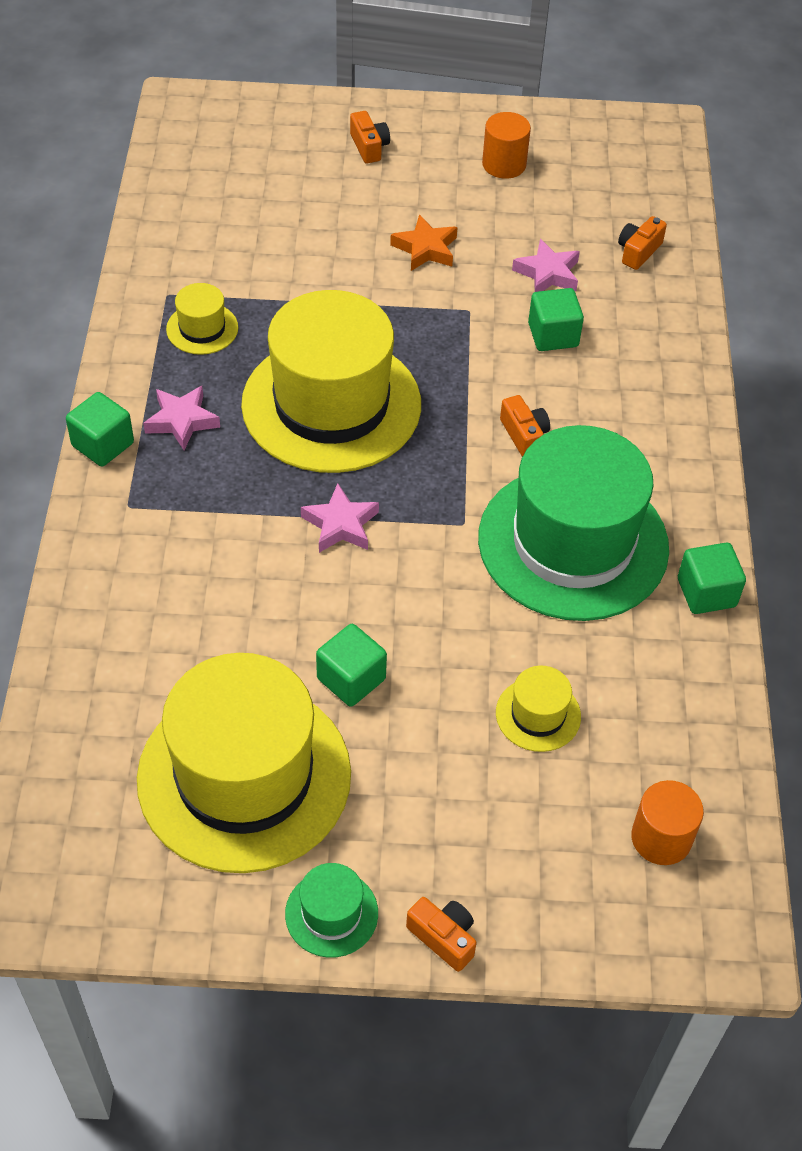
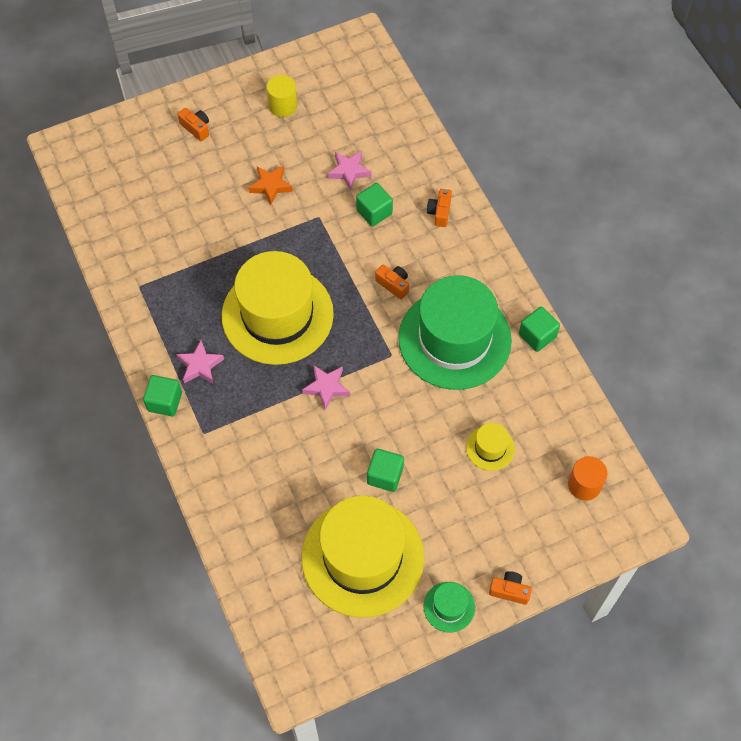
camera: 25 degrees left, 10 degrees up
(202, 328) = (174, 300): yellow hat -> none
(504, 164) = (283, 106): orange cylinder -> yellow cylinder
(638, 251) = (391, 133): orange camera -> orange camera (439, 212)

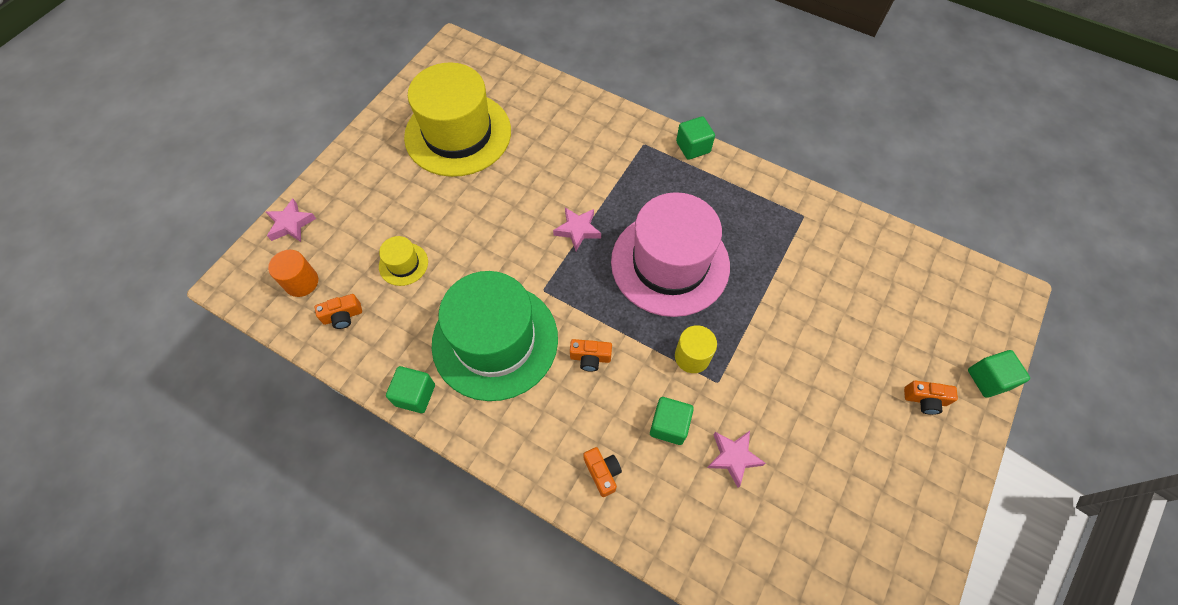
camera: 145 degrees right, 0 degrees up
(200, 365) = (693, 186): pink star -> pink star (291, 224)
(270, 186) = (792, 384): orange star -> none
(277, 315) = (670, 263): yellow hat -> pink hat
(283, 106) = (874, 494): yellow cylinder -> yellow cylinder (692, 356)
(385, 475) = (479, 194): green cube -> green cube (988, 379)
(449, 607) = (371, 139): green hat -> none
(509, 591) = (329, 172): orange camera -> orange camera (343, 316)

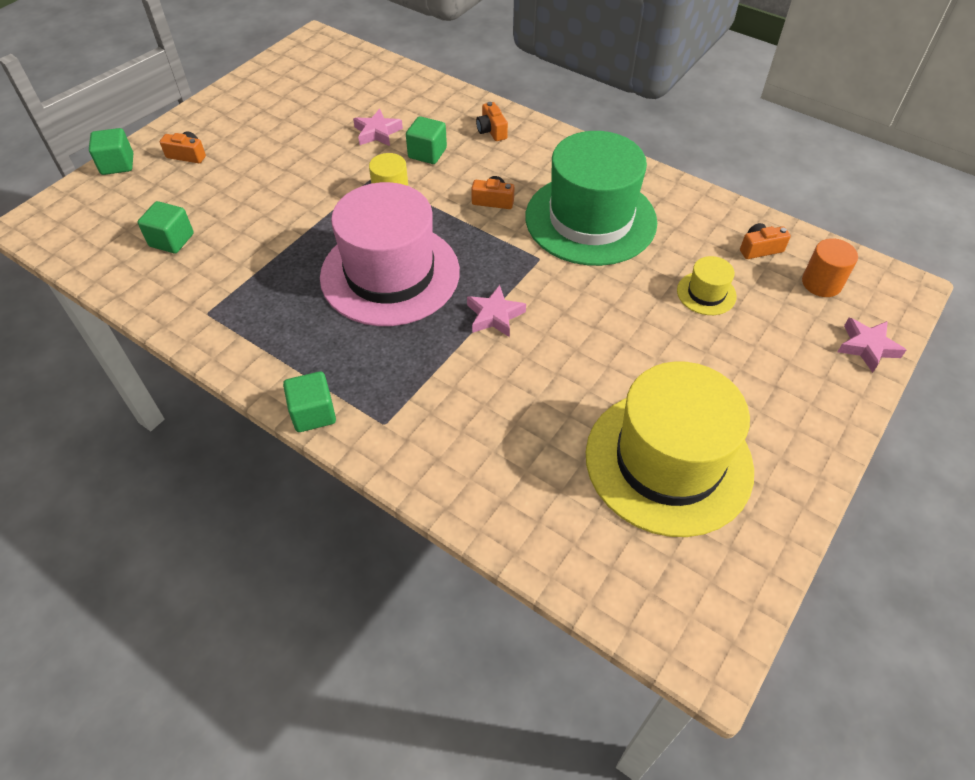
camera: 175 degrees left, 10 degrees down
(415, 395) = (664, 185): green cube -> green cube (171, 240)

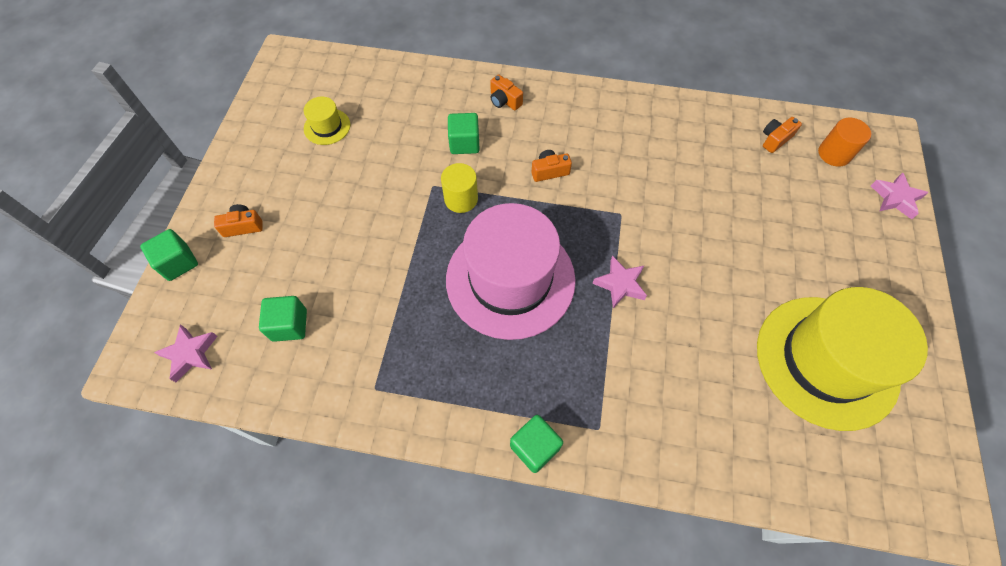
camera: 25 degrees left, 10 degrees up
(377, 132) = (407, 137): pink star -> pink star (190, 354)
(590, 219) = (637, 160): green hat -> none
(706, 293) = (762, 196): yellow hat -> yellow hat (327, 127)

